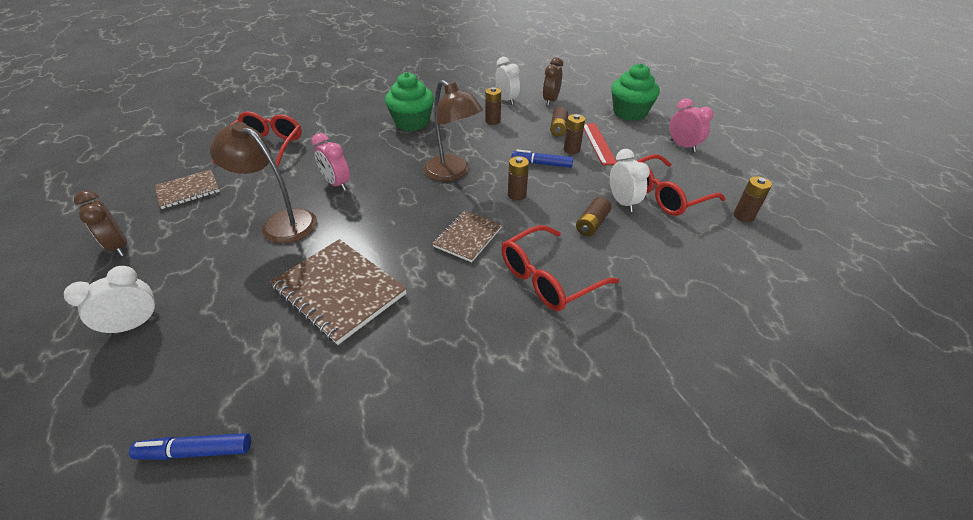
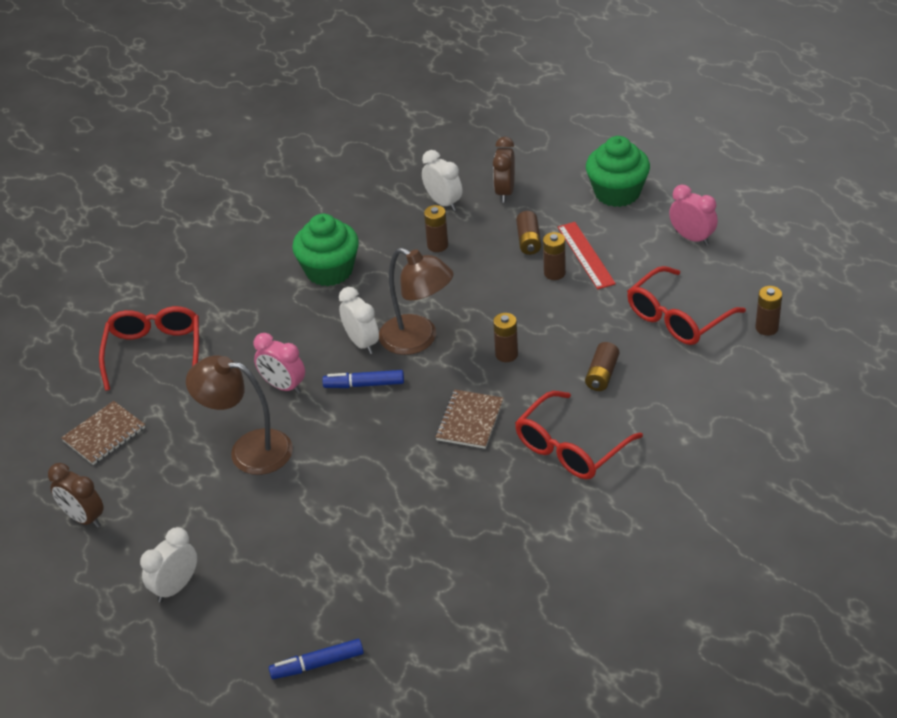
camera: 10 degrees left, 0 degrees up
(339, 291) = (361, 509): brown notebook -> none
(542, 164) = (523, 303): blue marker -> blue marker (364, 384)
(622, 202) = (631, 339): white clock -> white clock (362, 343)

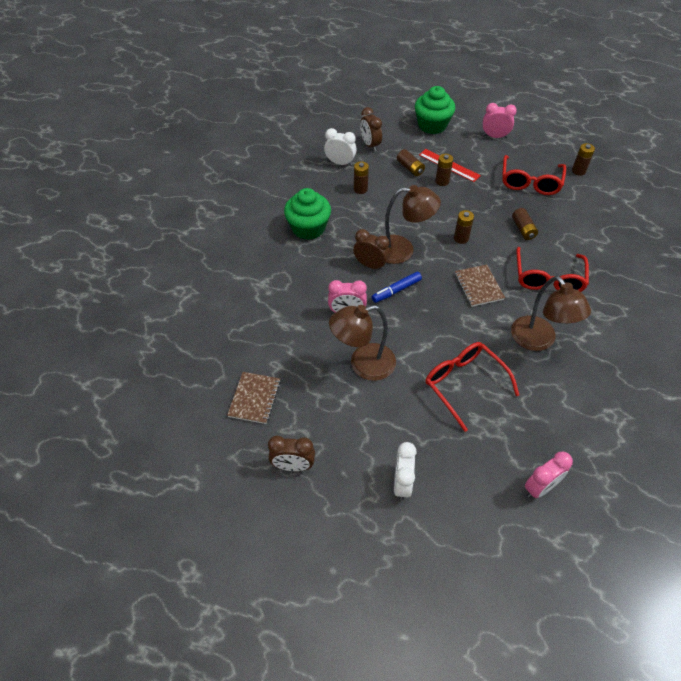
camera: 35 degrees left, 10 degrees up
(154, 352) = (239, 326): red glasses -> red glasses (464, 384)
(318, 664) = (540, 487): blue marker -> pink clock
(362, 343) = (370, 265): white clock -> brown clock
(480, 514) = (539, 341): none -> brown lamp

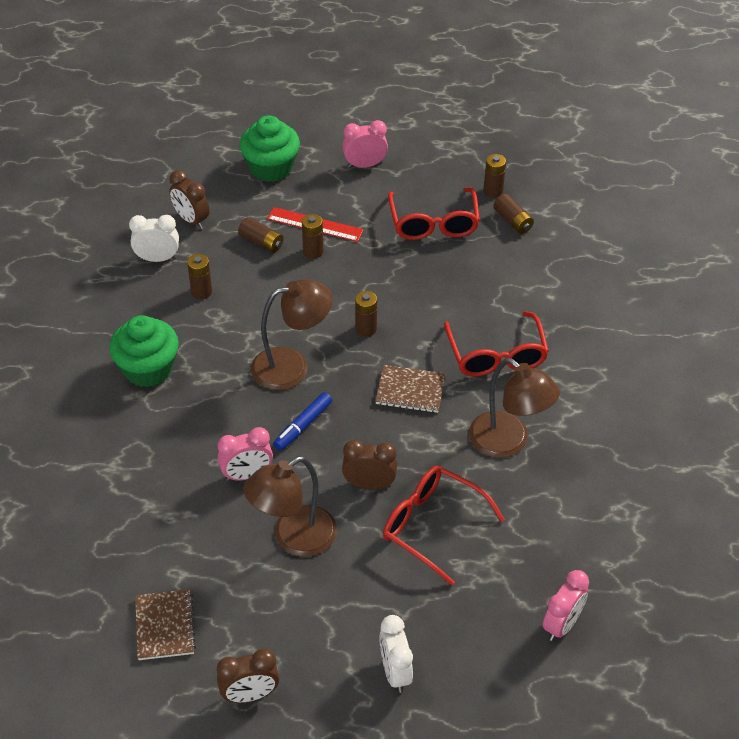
camera: 20 degrees left, 5 degrees down
(370, 265) = (255, 399): brown clock -> brown clock (369, 484)
(478, 286) = (410, 390): brown notebook -> brown notebook turned 45 degrees counterclockwise
(523, 229) = (444, 294): brown battery -> brown battery (512, 221)

